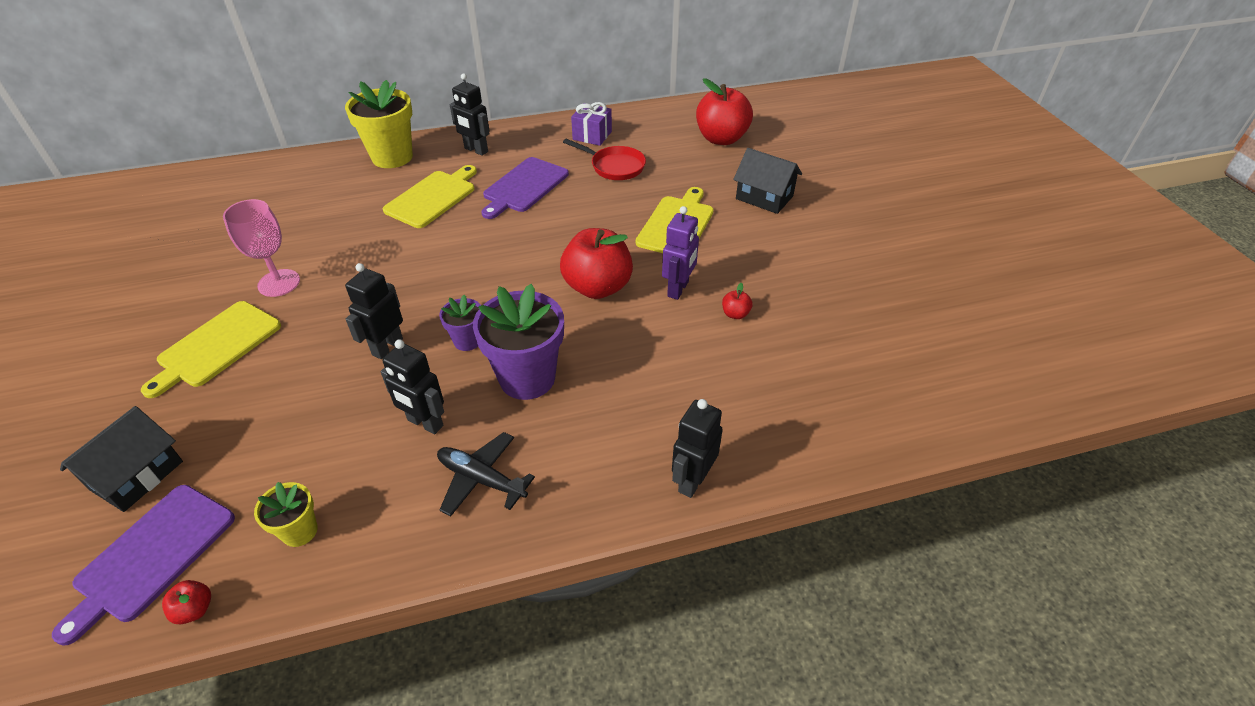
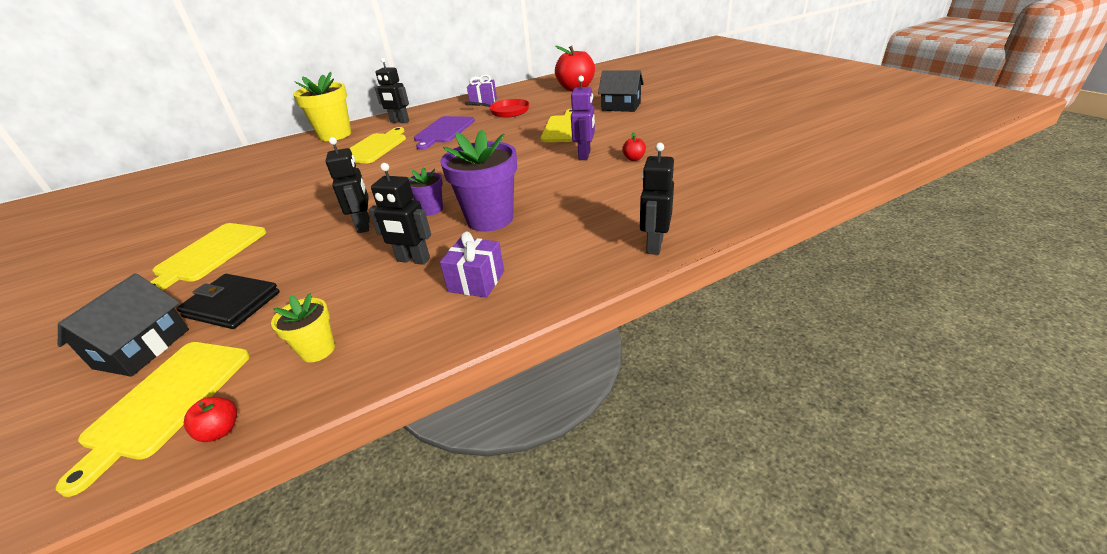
camera: 10 degrees left, 10 degrees down
(152, 555) = (166, 401): purple cutting board -> yellow cutting board
(228, 436) = (232, 304): none -> black wallet
(279, 283) = (258, 210): pink goblet -> none
(387, 347) = (364, 225): black robot -> black robot turned 150 degrees clockwise
(481, 479) = (476, 281): black plane -> purple gift
(597, 287) = (523, 165): red apple -> none

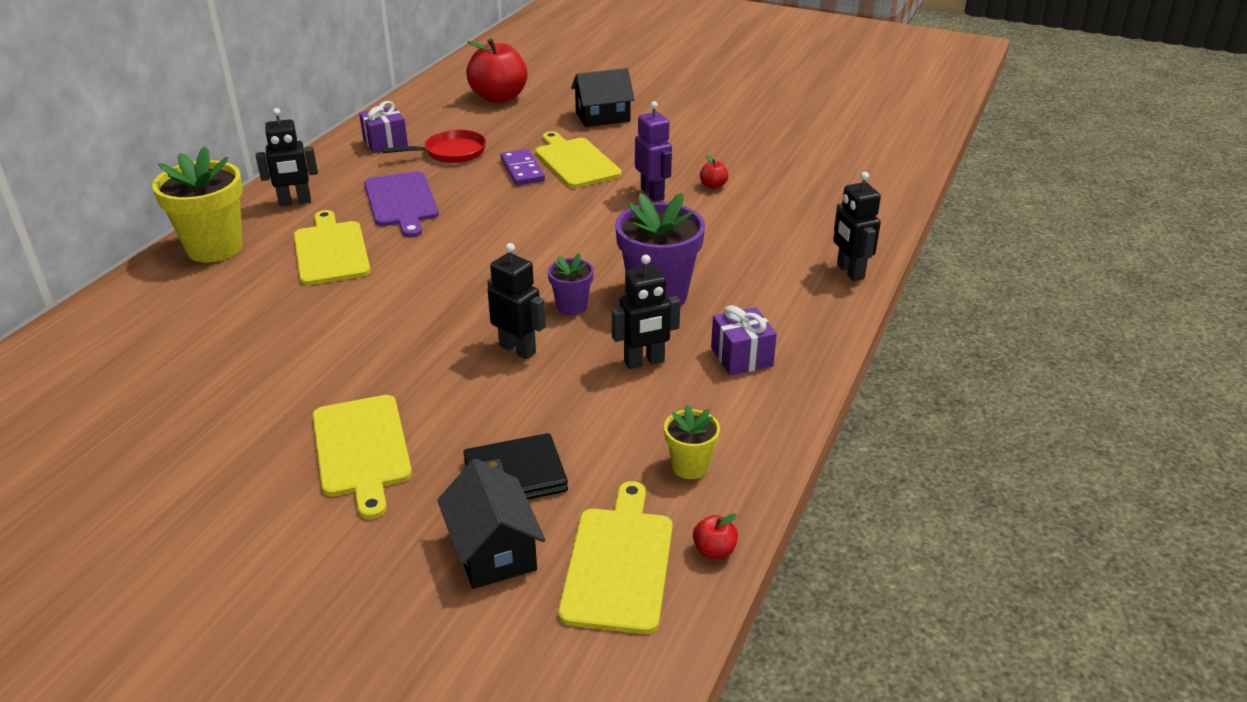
camera: 40 degrees left, 0 degrees up
(166, 401) = (618, 563): yellow cutting board -> yellow cutting board turned 150 degrees counterclockwise
(529, 127) = (522, 170): none -> purple domino

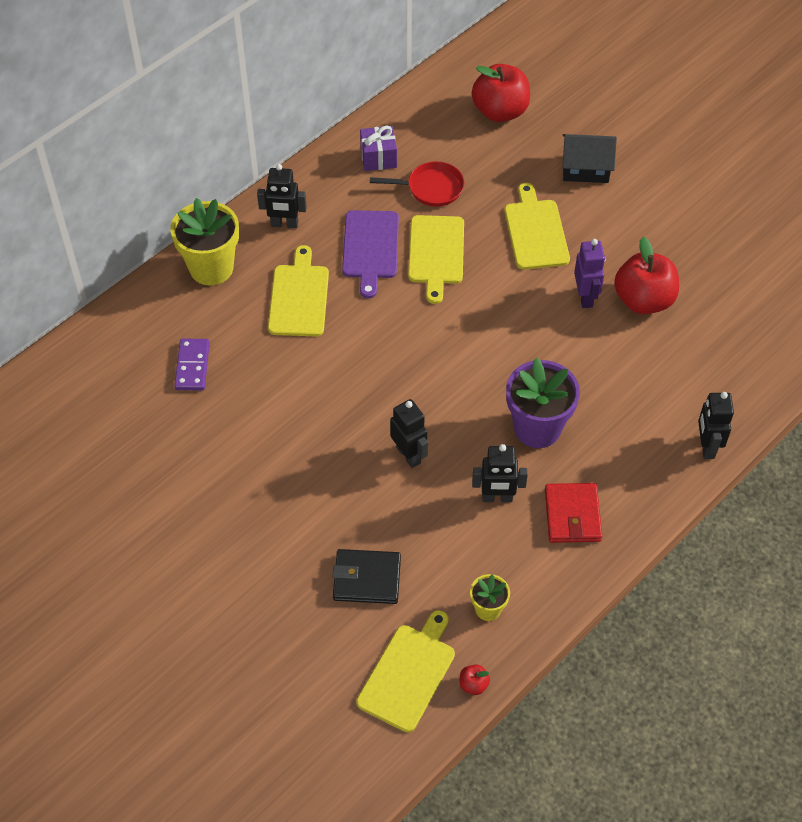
camera: 20 degrees right, 20 degrees up
(362, 449) = (272, 521): yellow cutting board -> yellow cutting board (436, 253)
(493, 550) = (333, 637): black house -> none
(522, 170) = (485, 231): purple domino -> purple domino (192, 366)
(571, 306) = (465, 420): purple flower pot -> none
(713, 186) = (643, 300): red apple -> red apple, size x2.45
(741, 357) = (572, 515): purple gift -> red wallet

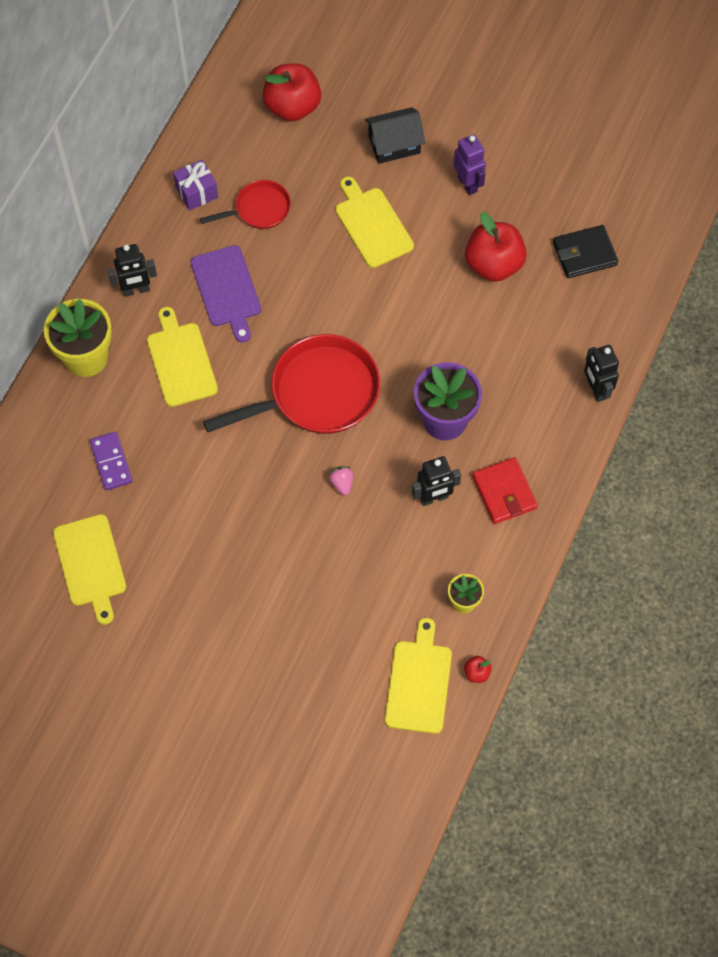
camera: 20 degrees left, 10 degrees up
(367, 579) = (350, 610): black wallet -> black wallet (584, 254)
(408, 455) = (342, 483): black robot -> pink strawberry
(419, 365) = (317, 393): none -> red pan
(436, 253) = (289, 276): yellow cutting board -> yellow cutting board (91, 564)
(585, 297) = (441, 277): purple robot -> purple robot (467, 184)

